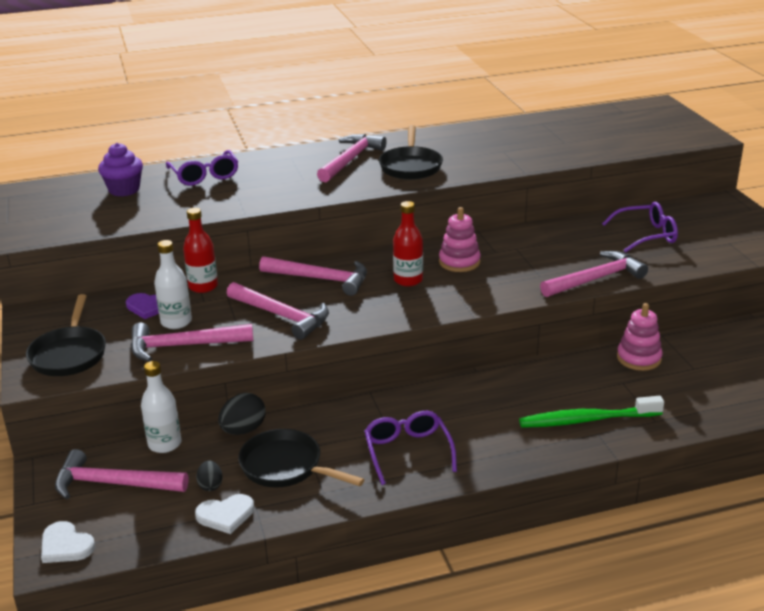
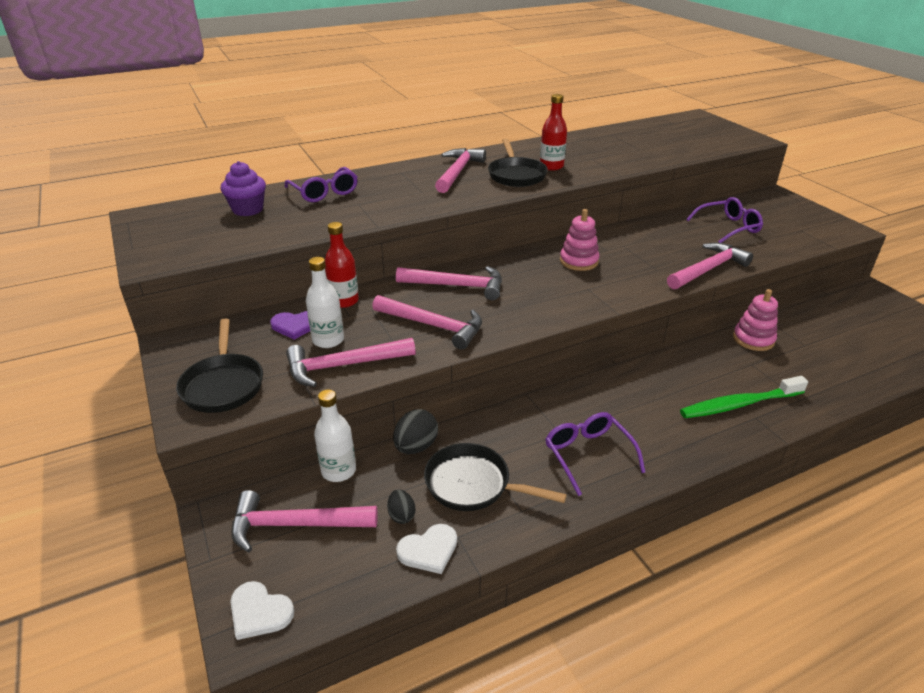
camera: 10 degrees left, 5 degrees up
(408, 280) = (540, 281): red bottle -> red bottle (551, 166)

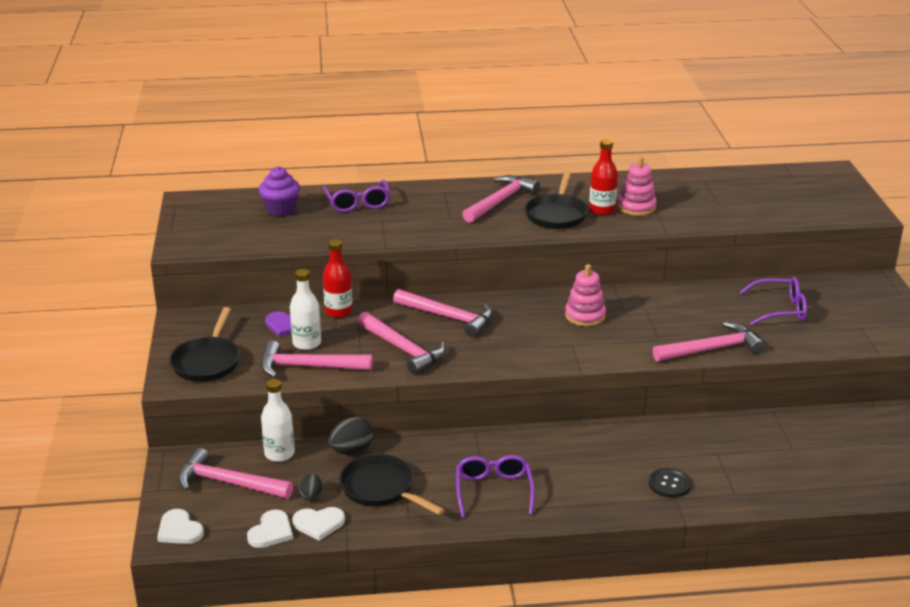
camera: 20 degrees right, 5 degrees down
(378, 578) = (271, 531): none -> white heart
(739, 404) = (669, 484): green toothbrush -> black button
(753, 339) = (741, 432): pink stacking toy -> pink stacking toy (636, 207)

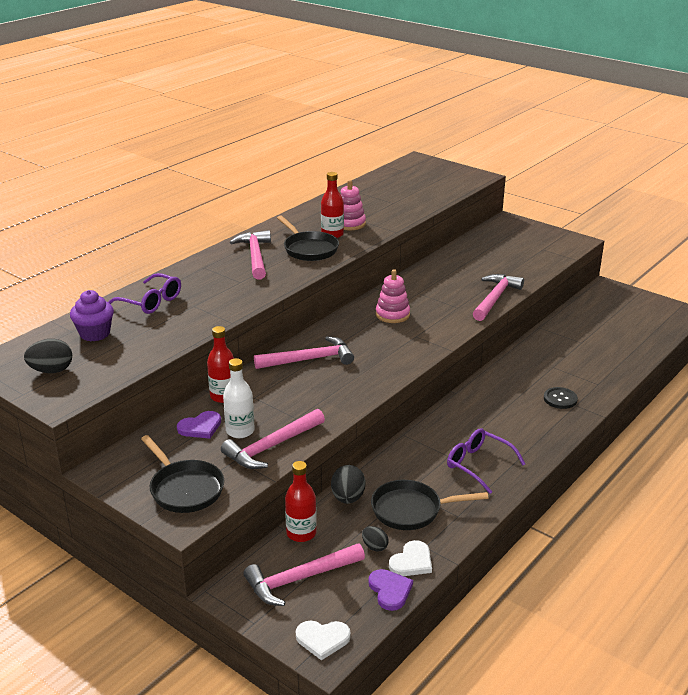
camera: 45 degrees left, 0 degrees up
(212, 223) = (51, 370): none -> black egg
(271, 531) = (390, 590): white heart -> purple heart
(279, 454) = (301, 533): white bottle -> red bottle
(403, 349) = (317, 397): pink hammer -> none
(780, 309) = (489, 258): purple glasses -> none

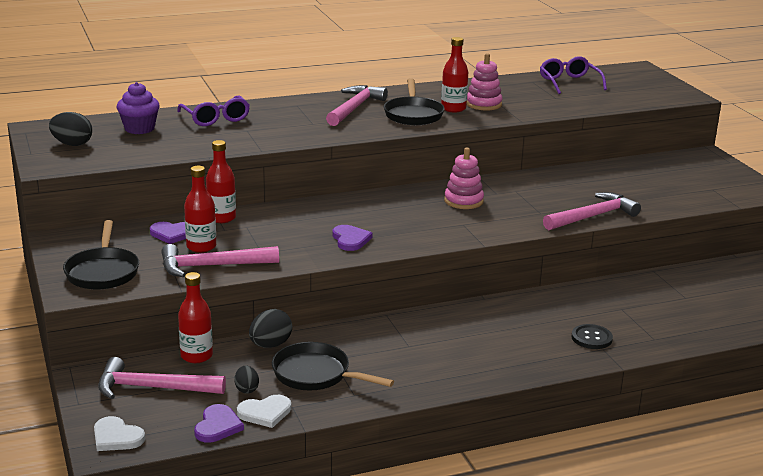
camera: 30 degrees right, 5 degrees down
(240, 431) = (201, 247): white bottle -> red bottle
(309, 360) = (334, 213): pink hammer -> none
(351, 380) = (350, 239): none -> purple heart
(478, 464) = (429, 362): purple glasses -> purple glasses (569, 82)

